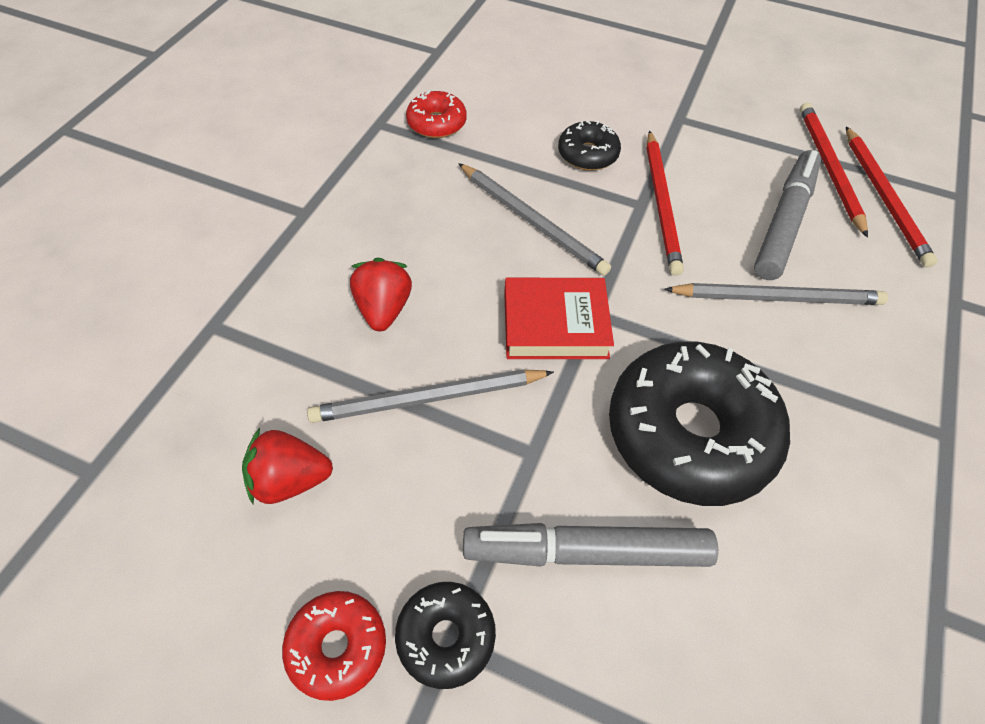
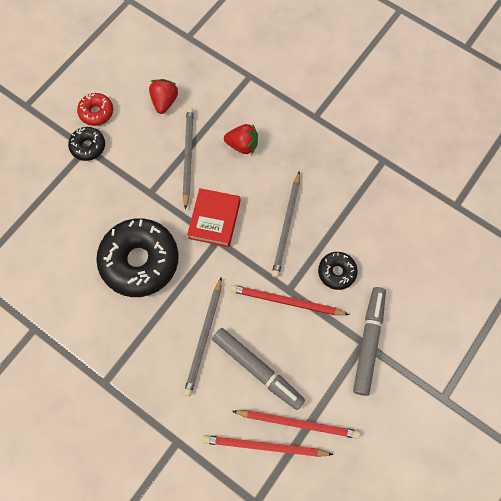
camera: 105 degrees right, 15 degrees up
(436, 123) = (379, 192): red donut -> none
(532, 221) = (286, 226): grey pencil -> grey pencil turned 45 degrees counterclockwise
(587, 551) = (102, 202): grey marker -> grey marker (368, 342)

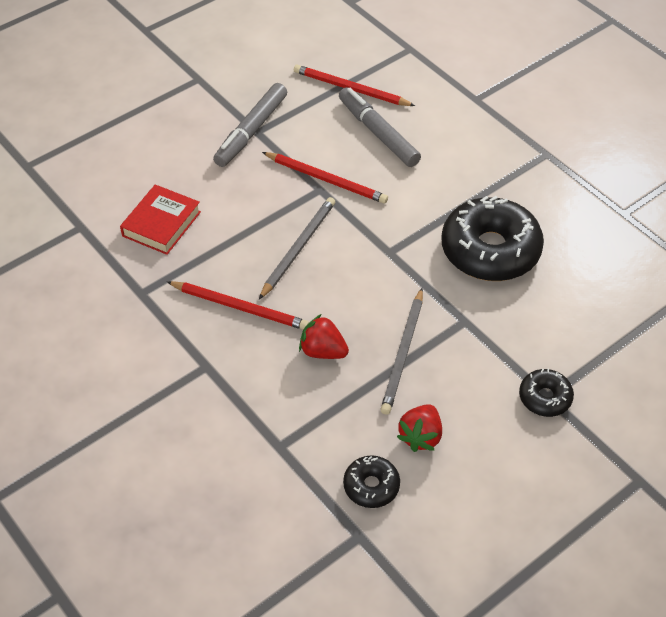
camera: 165 degrees left, 20 degrees down
(96, 112) = (528, 444): red donut -> none
(204, 338) = (429, 168): grey pencil -> none
(214, 219) = (386, 273): red book -> red book (161, 224)
(264, 446) = (389, 80): red pencil -> red pencil (240, 307)
(336, 272) = (257, 193): black donut -> black donut (371, 486)

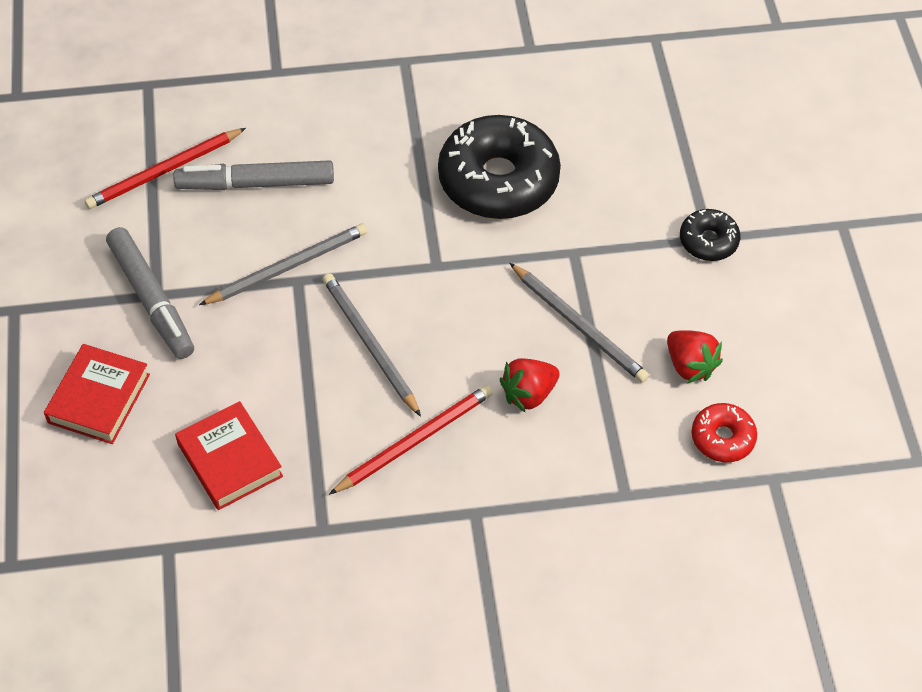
camera: 60 degrees left, 5 degrees up
(163, 145) = (99, 398): none -> red book
(326, 180) = (288, 267): red pencil -> grey pencil
(371, 486) = (722, 438): black donut -> red donut

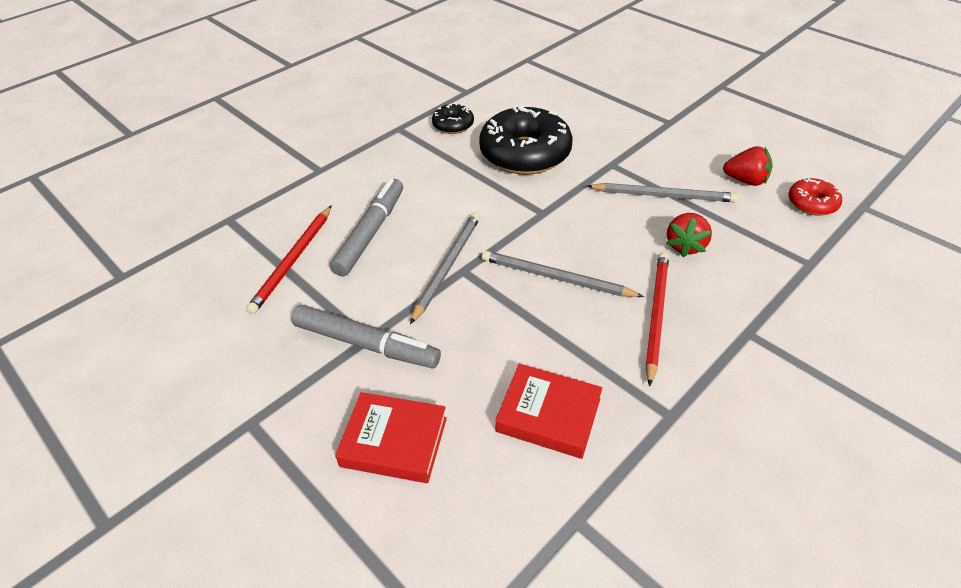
camera: 35 degrees left, 10 degrees down
(99, 398) = (394, 441): red book -> red book turned 60 degrees counterclockwise
(256, 183) = (370, 233): grey marker -> grey marker turned 150 degrees clockwise
(708, 241) = (672, 123): black donut -> black donut (453, 125)

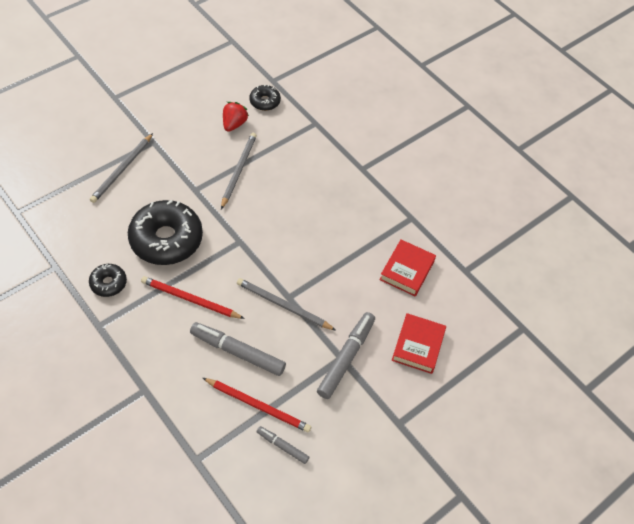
camera: 90 degrees left, 10 degrees up
(233, 290) = (282, 446): none -> grey marker
(556, 278) = (305, 246): grey pencil -> grey pencil (122, 170)
(656, 315) = (344, 205): red pencil -> red pencil (190, 299)
(685, 245) = (289, 174): red strawberry -> none
(812, 203) = (265, 101): red donut -> black donut

